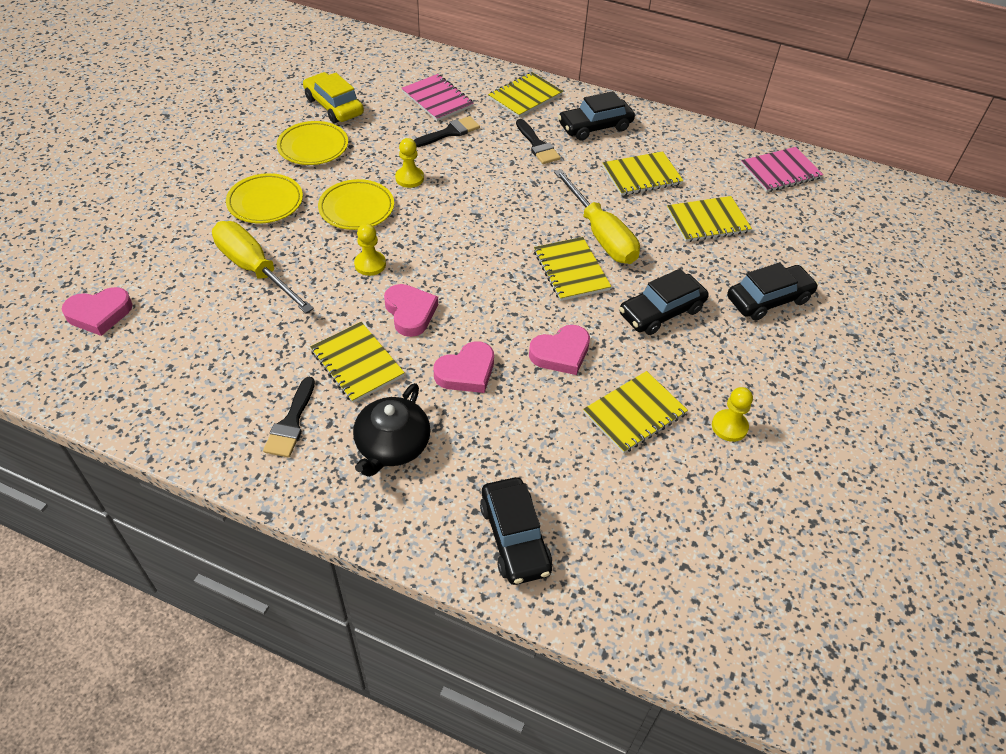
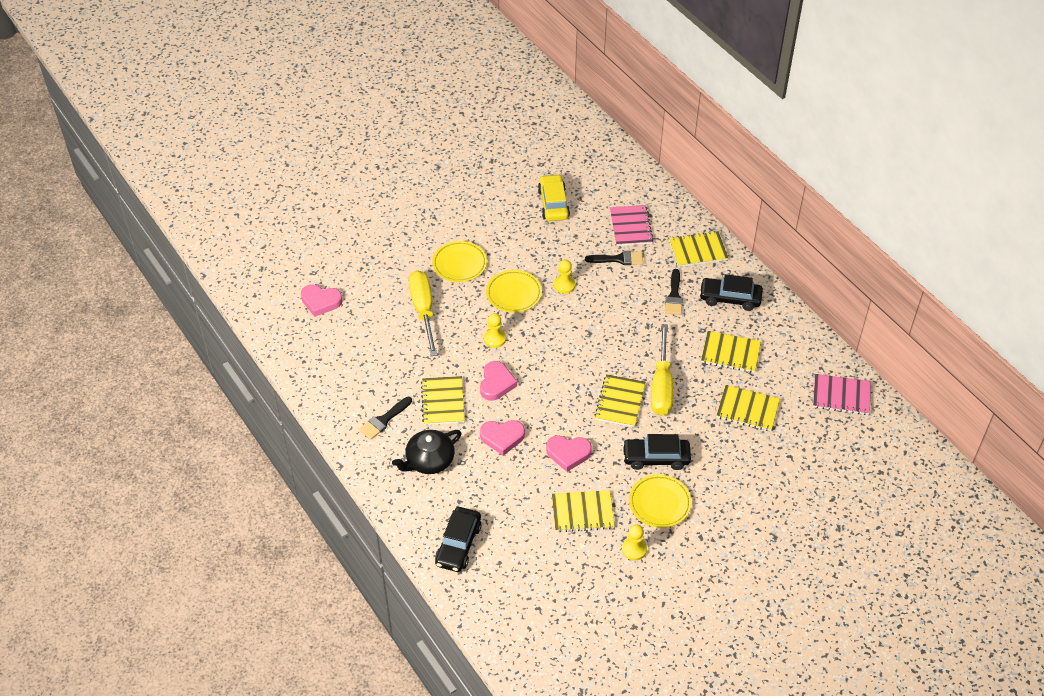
camera: 35 degrees right, 0 degrees up
(313, 147) = (517, 233): yellow plate -> yellow plate (659, 503)
(768, 299) = (737, 484): black car -> none

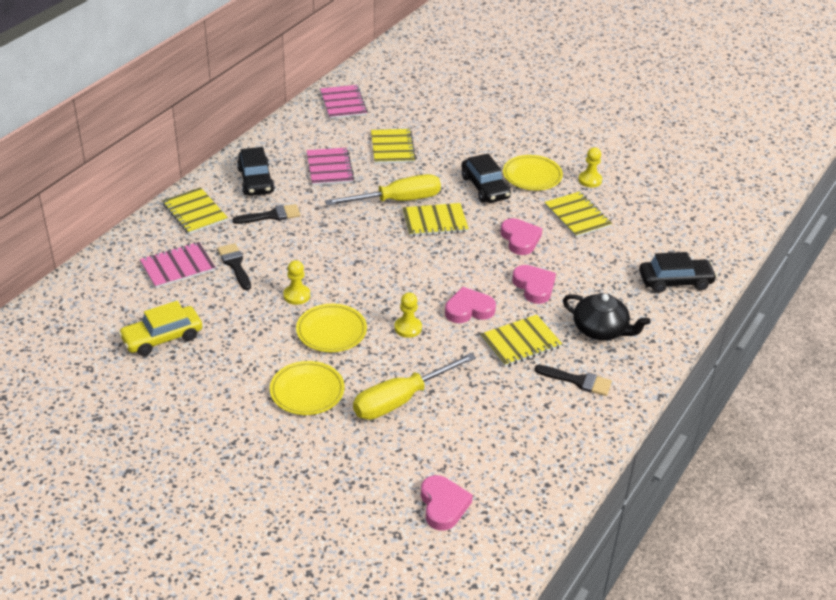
camera: 115 degrees left, 10 degrees down
(730, 353) = (329, 168): yellow notebook -> pink notebook

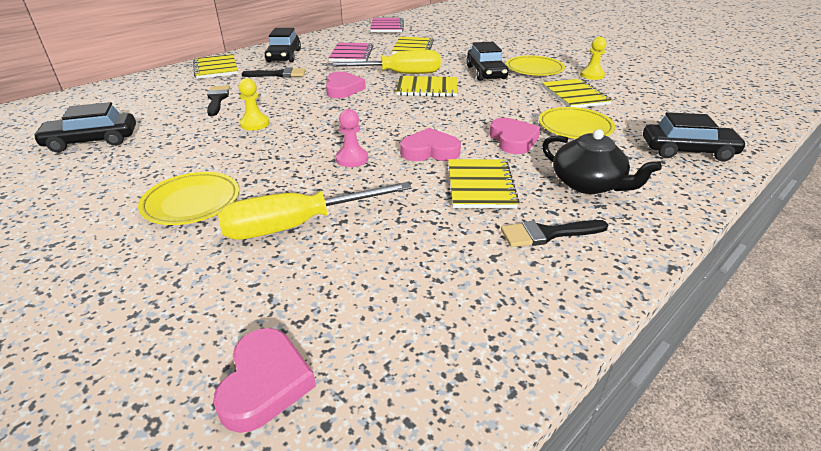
camera: 15 degrees right, 5 degrees down
(162, 338) = (92, 141): yellow car -> black car
(178, 267) = (165, 96): pink notebook -> none
(331, 331) = (266, 153): yellow plate -> yellow plate (575, 127)
(408, 328) = (352, 159): yellow pawn -> pink pawn
(520, 239) = (509, 105): pink heart -> pink heart (343, 89)
(520, 342) = (480, 185): yellow notebook -> yellow notebook turned 75 degrees counterclockwise
(578, 381) = (547, 234): black brush -> black brush turned 135 degrees clockwise

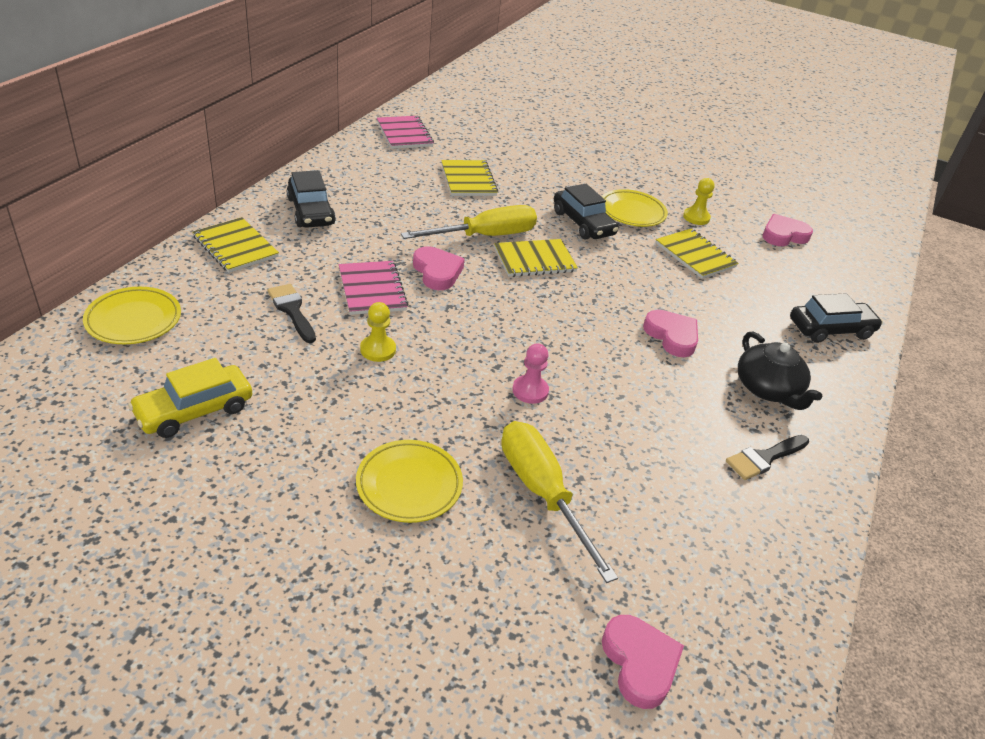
camera: 25 degrees left, 5 degrees up
(92, 141) = (194, 410): black car -> yellow car
(279, 74) = (334, 251): black brush -> none
(298, 225) = (542, 493): yellow screwdriver -> yellow screwdriver turned 105 degrees clockwise
(351, 54) = (399, 199): pink notebook -> pink notebook (372, 289)
(430, 151) = (601, 366): pink heart -> pink heart (783, 235)
(480, 185) = (677, 407): yellow notebook -> none
(575, 127) = (719, 308): yellow plate -> yellow plate (134, 320)
(588, 184) = (768, 389): black teapot -> black teapot turned 45 degrees clockwise

